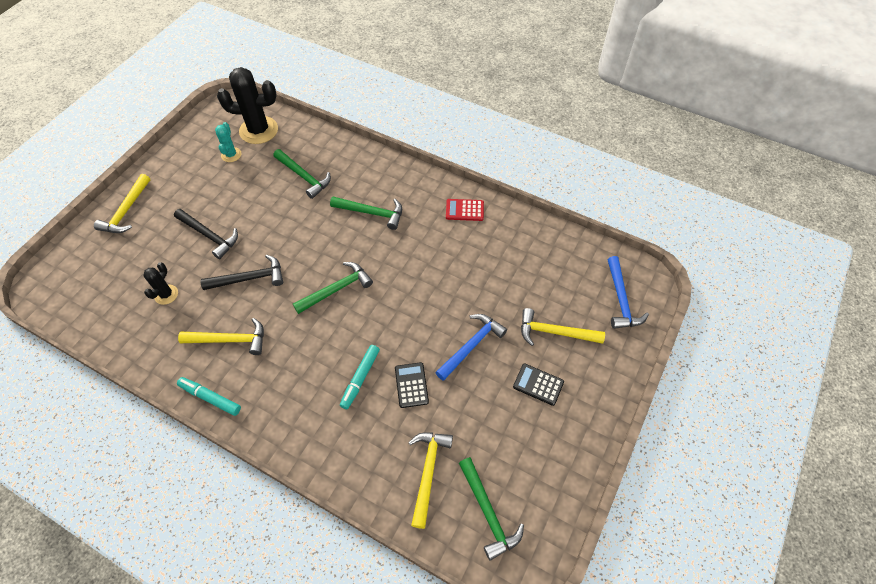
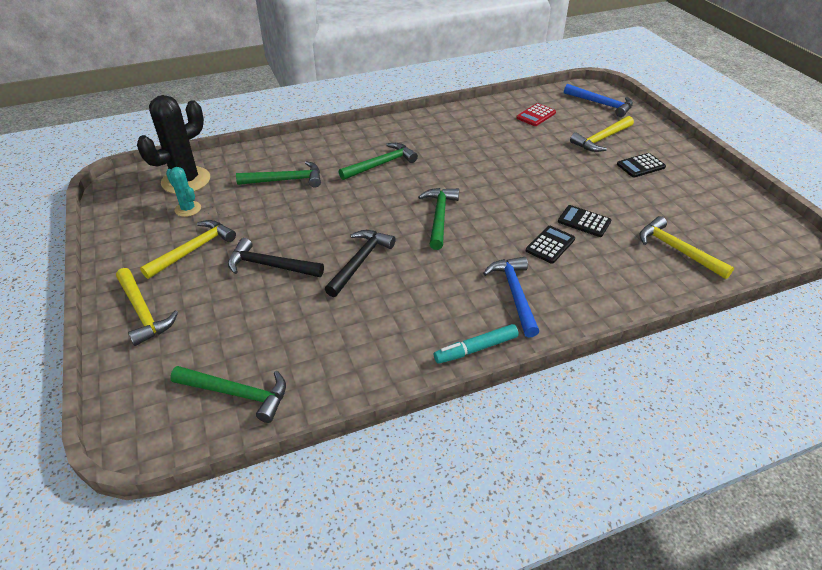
camera: 50 degrees left, 15 degrees down
(166, 294) = (304, 328): black cactus -> none
(209, 236) = (270, 265): black hammer -> black hammer turned 150 degrees counterclockwise
(230, 340) = (419, 305): yellow hammer -> yellow hammer (193, 250)
(360, 378) = (550, 245): turquoise marker -> black calculator
(464, 210) = (440, 124): red calculator -> red calculator (536, 115)
(471, 345) = (575, 177): blue hammer -> blue hammer (514, 294)
(488, 512) = (737, 237): green hammer -> green hammer (237, 394)

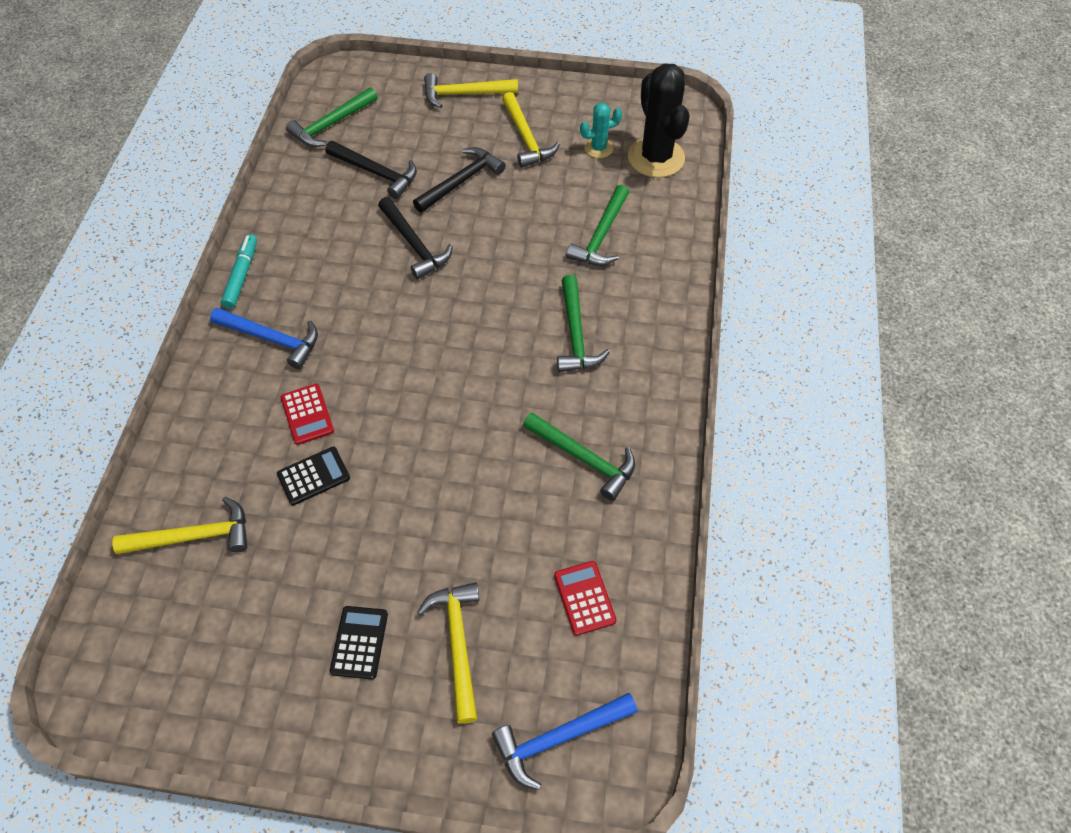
camera: 120 degrees right, 15 degrees up
(291, 323) = (376, 173): none -> black hammer
(439, 217) = (432, 340): green hammer -> green hammer (584, 458)
(550, 245) = (307, 414): black calculator -> red calculator

